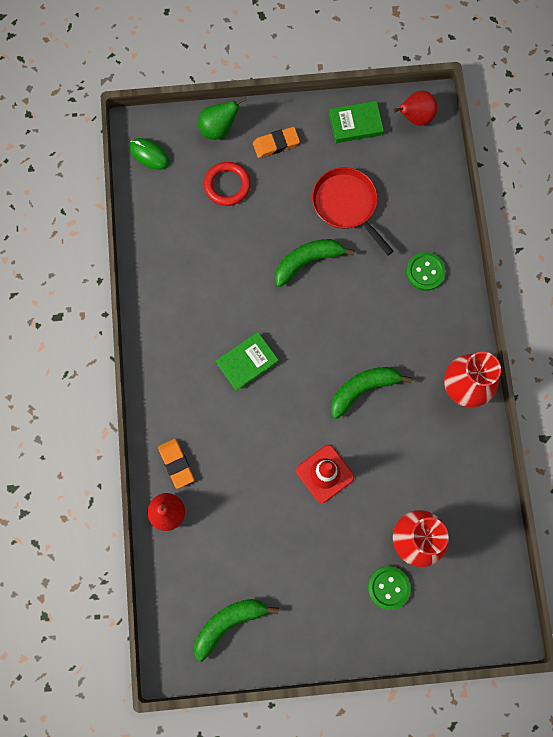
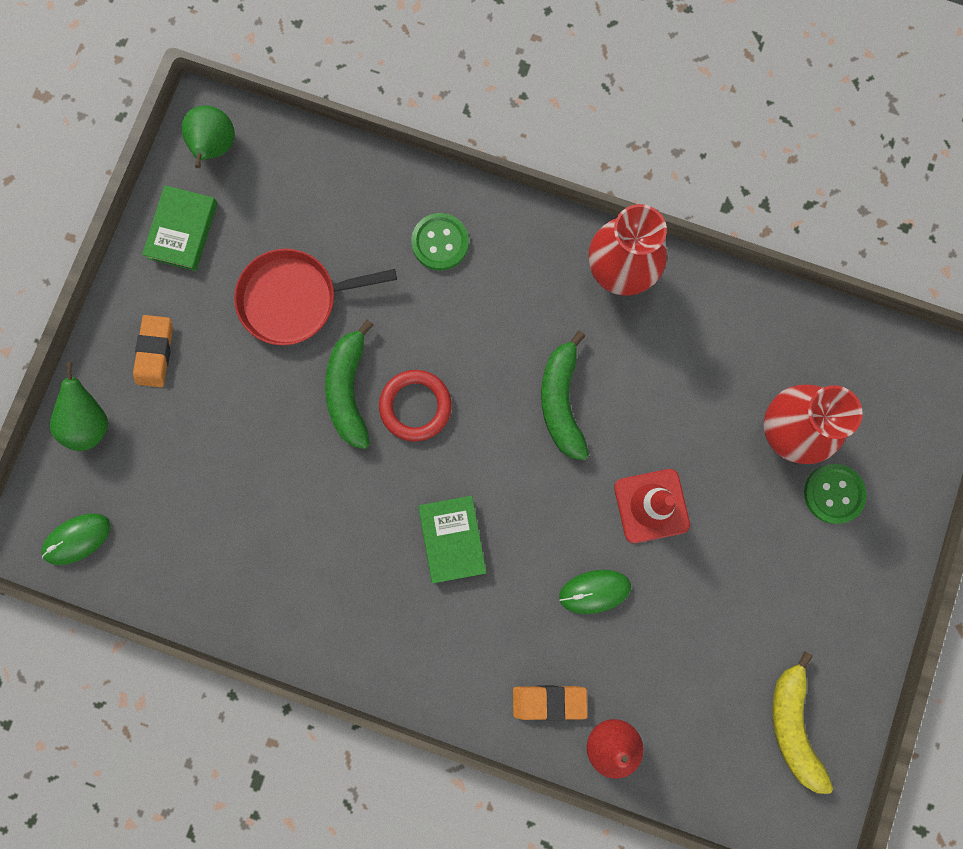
camera: 65 degrees left, 5 degrees up
(227, 185) = (182, 449): red ring -> red ring (415, 406)
(229, 623) = (793, 725): green banana -> yellow banana
(255, 462) = (594, 591): none -> green mouse
(415, 118) = (215, 148): red pear -> green pear

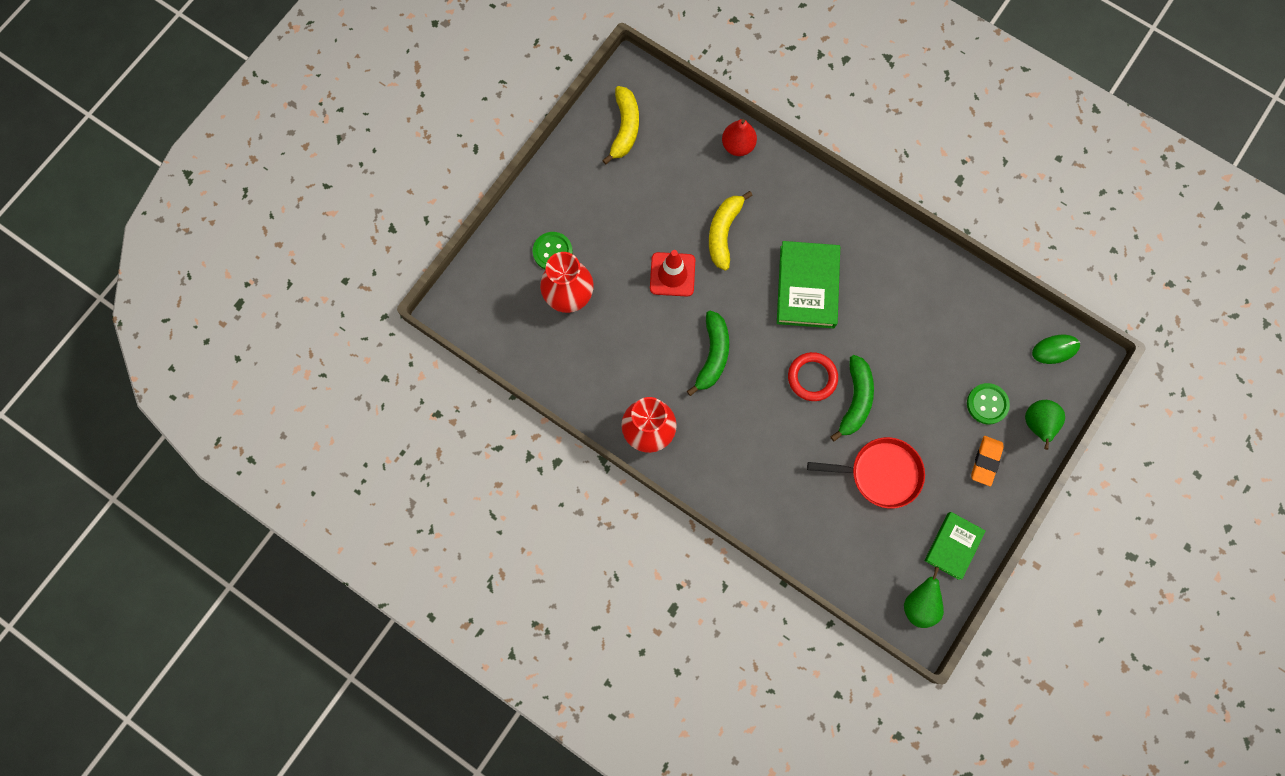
camera: 165 degrees left, 5 degrees down
(440, 242) = (769, 487): green button -> green button (987, 404)
(452, 539) = (807, 287): green book -> green book, size x1.59
(549, 701) = (769, 177): orange eraser -> none
(594, 591) = (724, 232): green mouse -> yellow banana

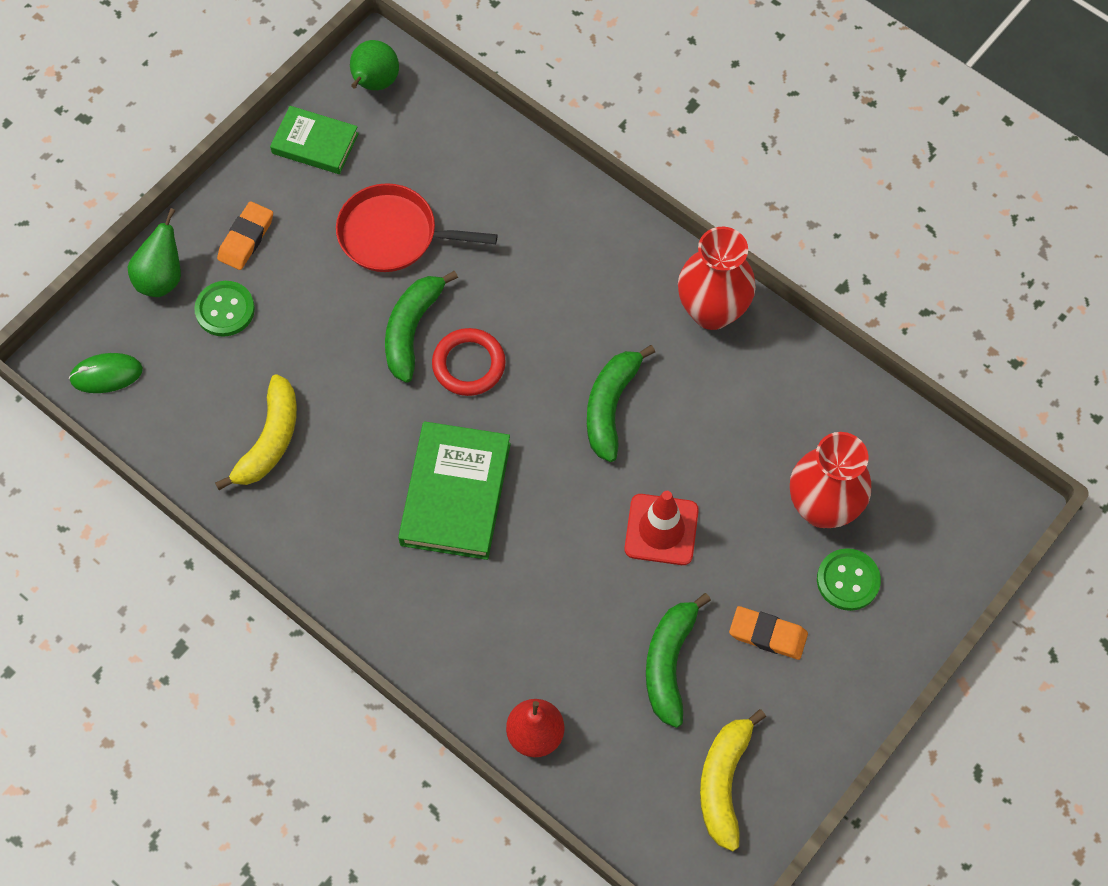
camera: 175 degrees left, 10 degrees down
(602, 214) = (767, 634): none -> orange eraser
(661, 192) = (669, 663): none -> green banana
(724, 232) = (574, 588): yellow banana -> yellow banana (269, 440)
(953, 546) = (315, 143): green book -> green book turned 75 degrees clockwise

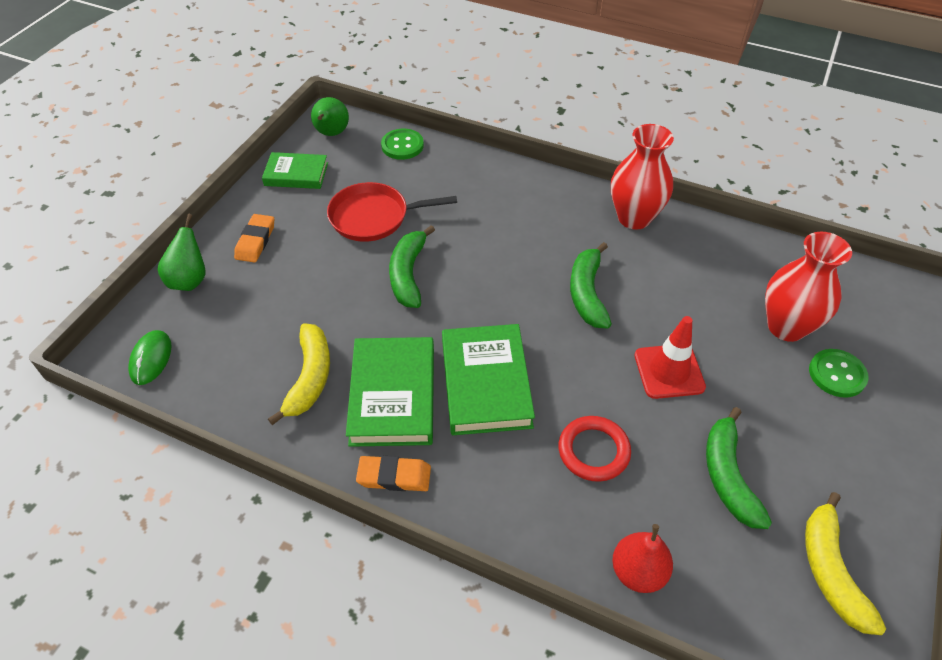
camera: 15 degrees left, 15 degrees down
(106, 374) = (151, 359): green mouse -> green mouse turned 60 degrees counterclockwise
(225, 310) = (248, 291): green button -> green button (402, 146)
(352, 484) = (393, 395): none -> green book
(469, 364) = (462, 288): red ring -> red ring (593, 451)
(767, 634) = (797, 431): orange eraser -> orange eraser (394, 476)

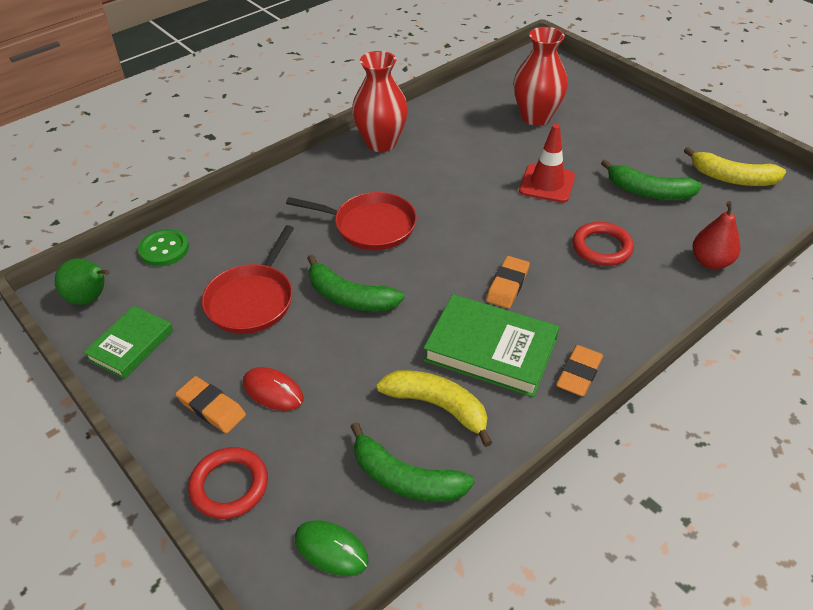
camera: 65 degrees left, 5 degrees down
(189, 280) = (229, 486): green pear -> red ring
(284, 268) = (273, 391): none -> red mouse
(486, 383) = (507, 285): green book -> orange eraser
(507, 255) = (371, 226): none -> red pan
(587, 293) = (445, 196): green banana -> green banana (405, 478)
(837, 374) = (587, 114): green button -> none

